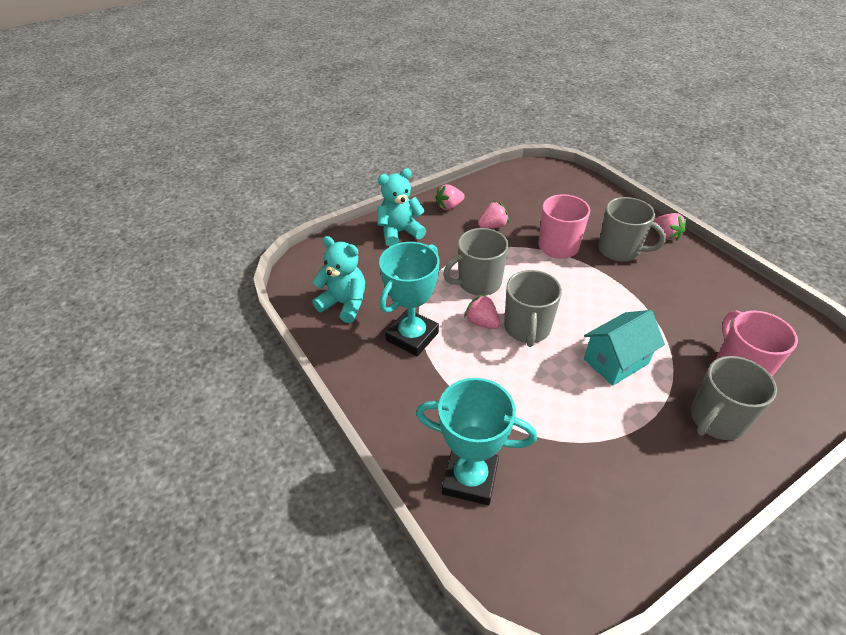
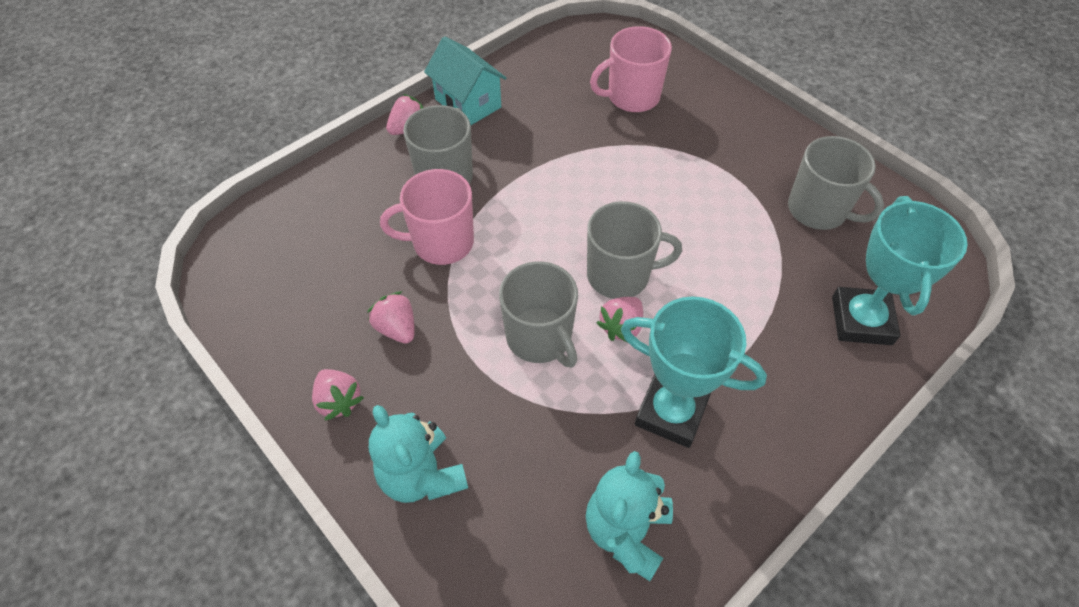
camera: 100 degrees left, 10 degrees up
(616, 361) = (651, 191): turquoise house -> turquoise house (468, 103)
(716, 419) = (704, 121): grey mug -> grey mug (818, 210)

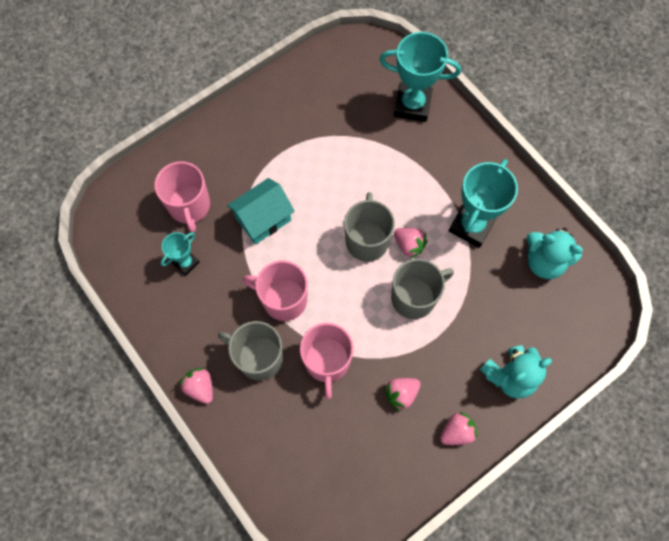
camera: 85 degrees left, 15 degrees up
(468, 103) = (176, 337): turquoise house -> turquoise house (263, 219)
(522, 192) = (283, 299): none -> pink mug
(559, 101) = (186, 263): none -> turquoise trophy
(818, 210) = (322, 105): grey mug -> none

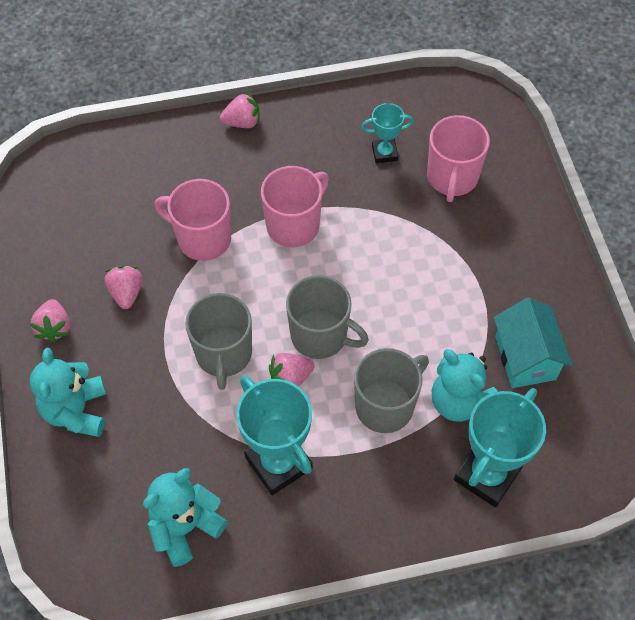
camera: 115 degrees right, 10 degrees down
(186, 263) = (384, 153): turquoise trophy -> turquoise trophy turned 75 degrees counterclockwise
(189, 206) = (452, 178): pink mug -> pink mug turned 90 degrees counterclockwise
(259, 357) = (243, 180): grey mug -> grey mug (385, 406)
(263, 219) = (401, 241): turquoise house -> turquoise house (525, 358)
(371, 137) = (459, 401): none -> turquoise teddy bear

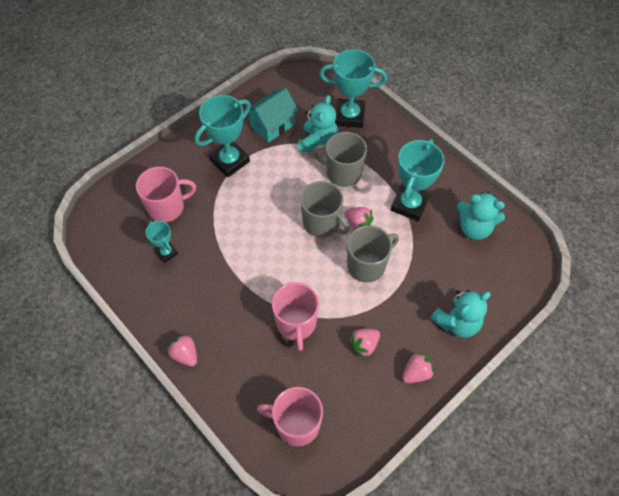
camera: 120 degrees left, 0 degrees up
(294, 225) = (254, 276): pink mug -> pink mug (296, 424)
(320, 336) = (322, 223): grey mug -> grey mug turned 135 degrees clockwise
(488, 276) = (229, 161): none -> turquoise trophy

